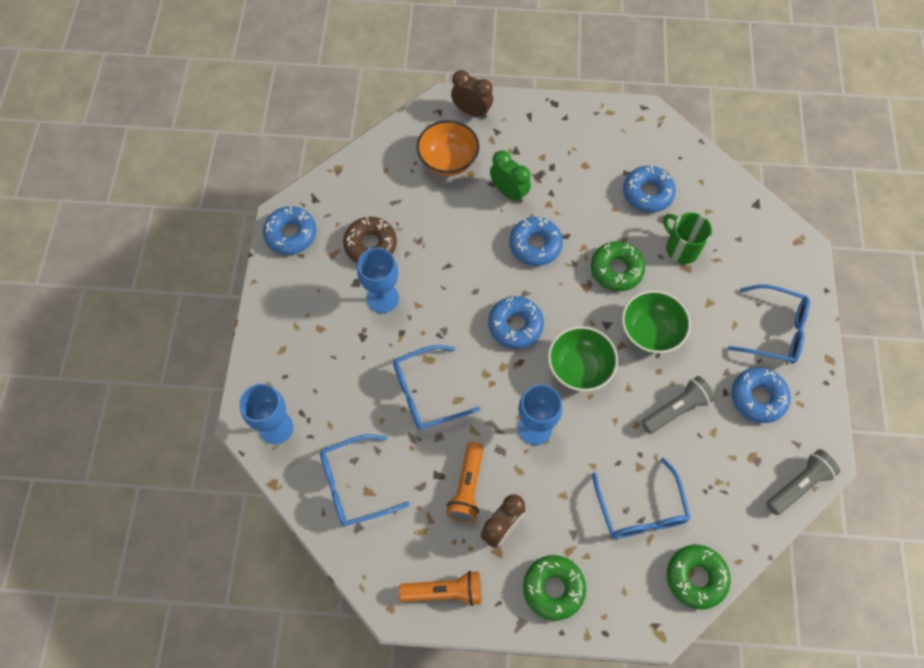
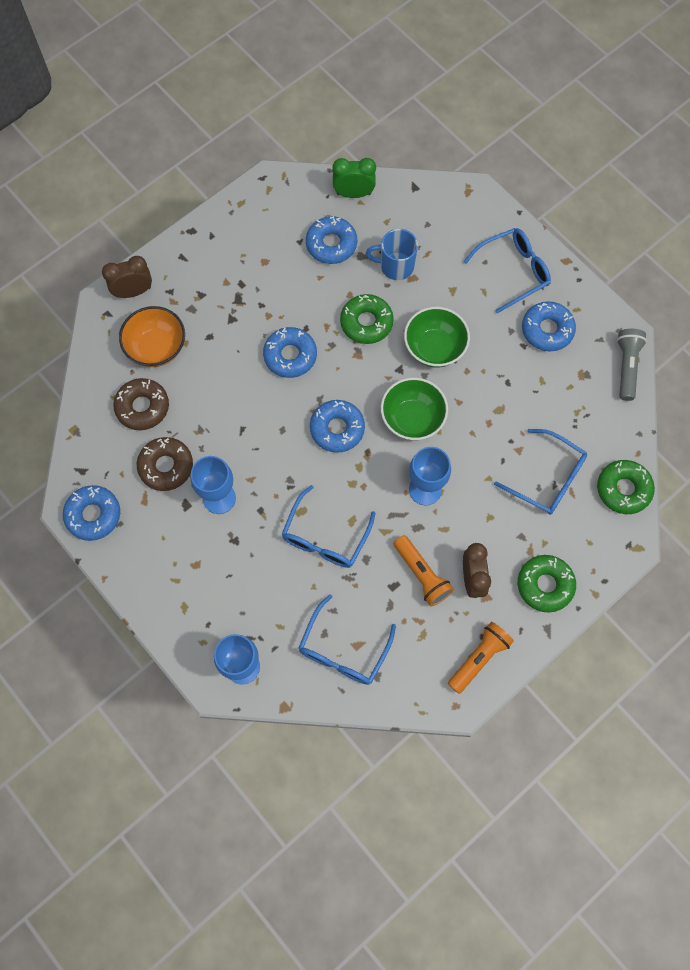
camera: 45 degrees left, 5 degrees up
(397, 192) = (142, 407): none -> brown donut
(509, 192) = (229, 332): green clock -> green clock (353, 193)
(676, 409) = (504, 387): grey flashlight -> none
(681, 248) = (395, 266): green mug -> blue mug

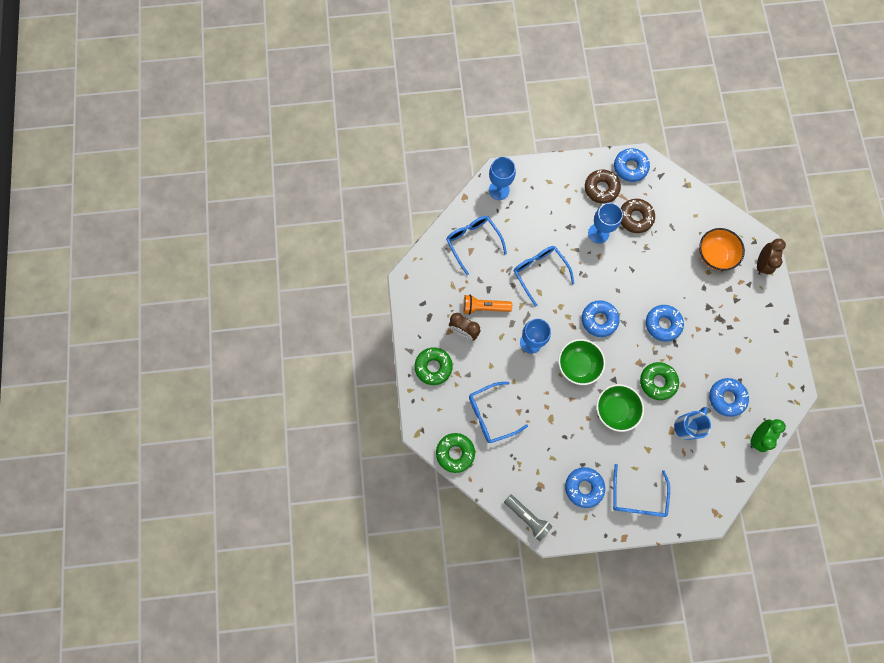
camera: 125 degrees right, 5 degrees up
(142, 407) = (680, 226): brown donut -> brown donut (601, 188)
(479, 658) = (420, 305): orange flashlight -> none

